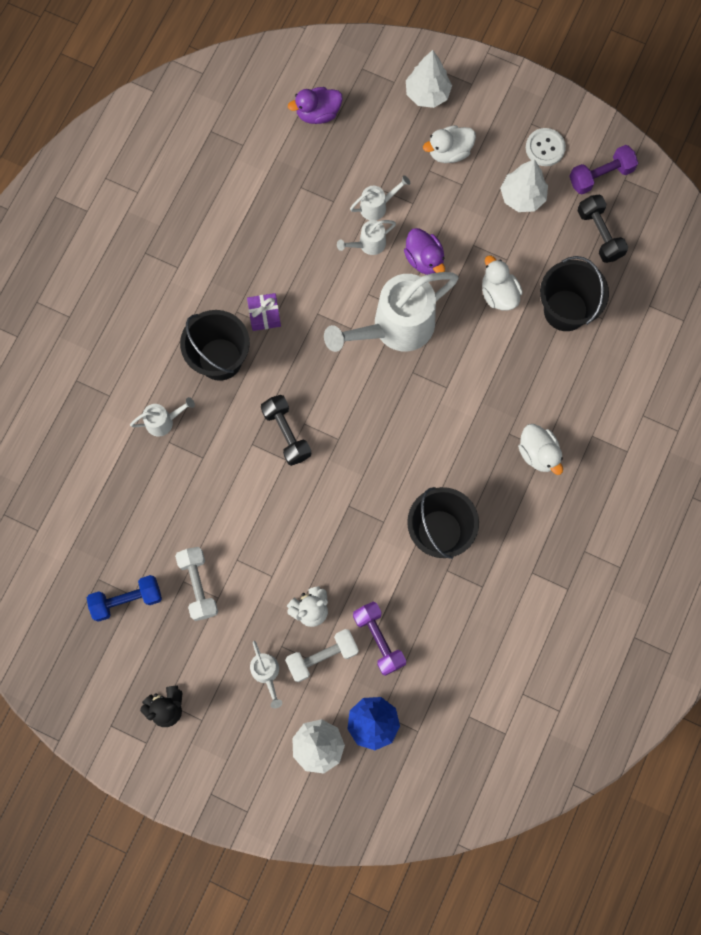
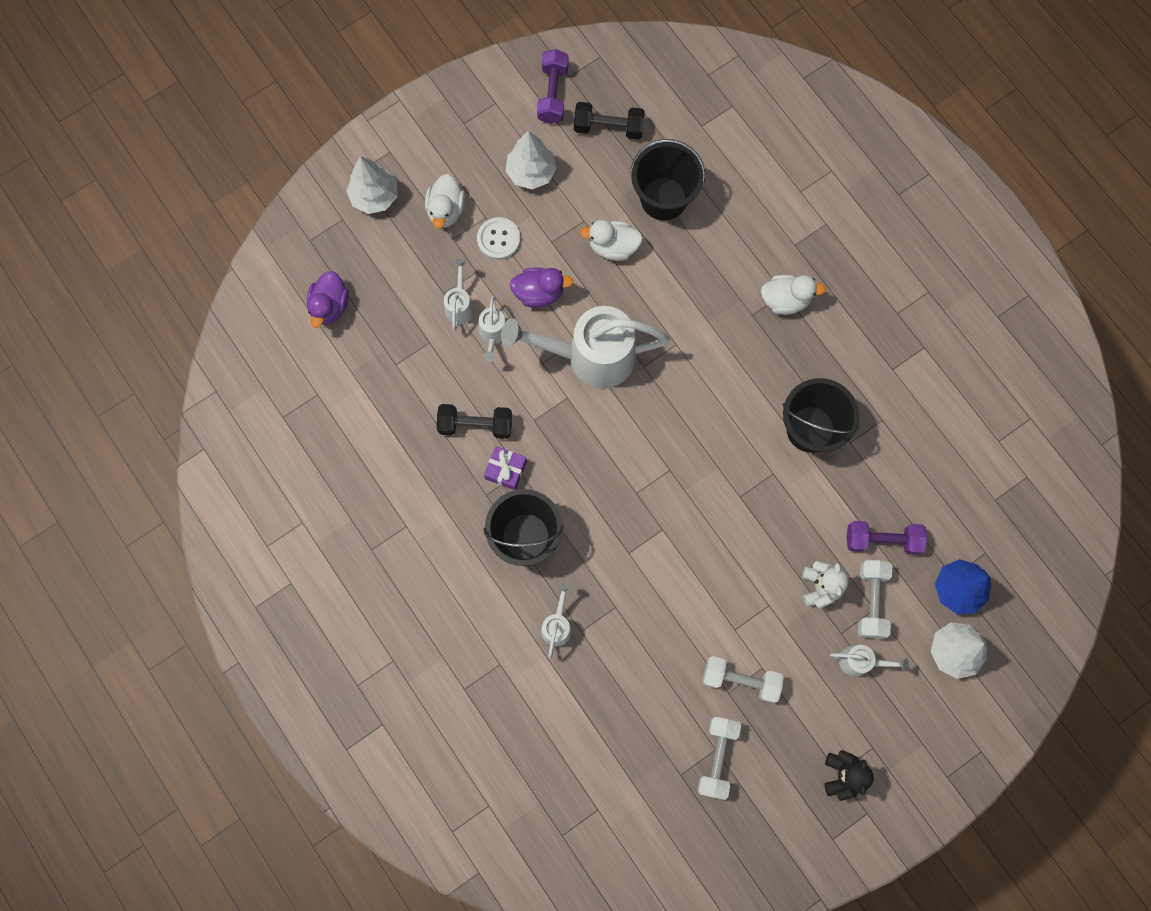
camera: 60 degrees left, 0 degrees up
(127, 600) = (717, 757): blue dumbbell -> white dumbbell
(286, 433) = (637, 514): black dumbbell -> black dumbbell (475, 425)
(395, 327) = (591, 357): white watering can -> white watering can turned 90 degrees clockwise
(545, 148) = (495, 125): white button -> white button (498, 239)

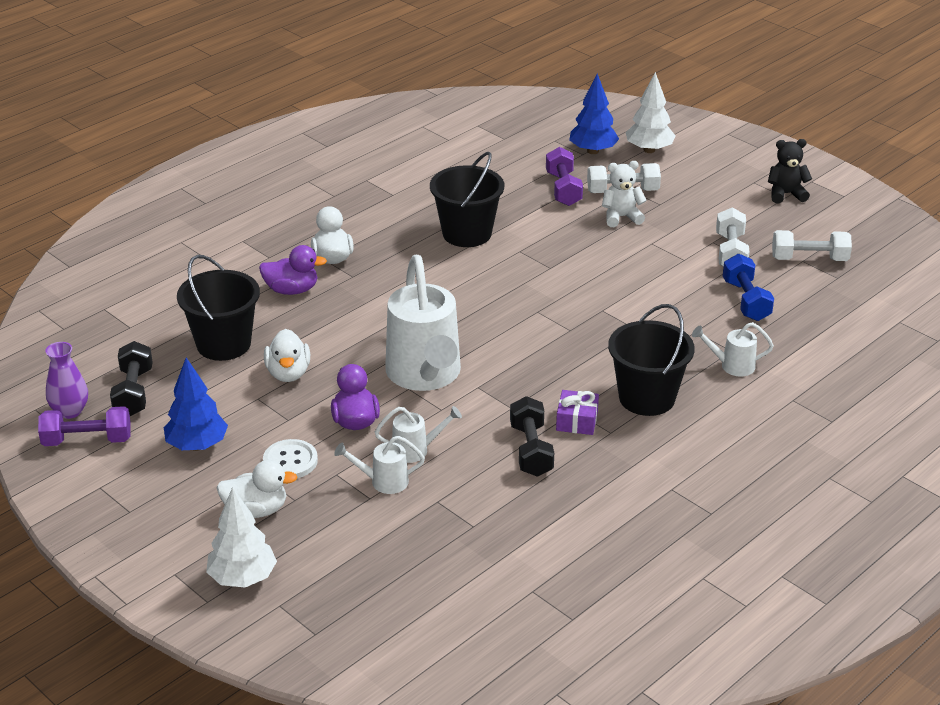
camera: 100 degrees left, 40 degrees down
(330, 306) = (408, 597): purple duck -> purple duck (292, 290)
(531, 172) = (197, 445): white tree -> blue tree
(592, 81) = (70, 411): none -> purple vase
(656, 669) = (746, 300): none -> blue dumbbell
(859, 661) = (681, 193): white watering can -> none

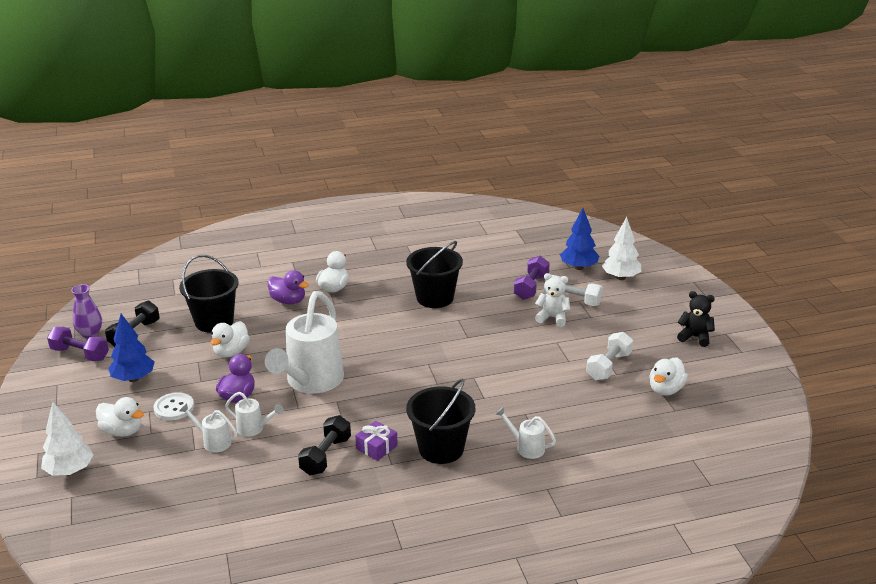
camera: 30 degrees right, 5 degrees down
(746, 300) = (585, 404): blue dumbbell -> none
(809, 259) = (666, 390): white dumbbell -> white duck

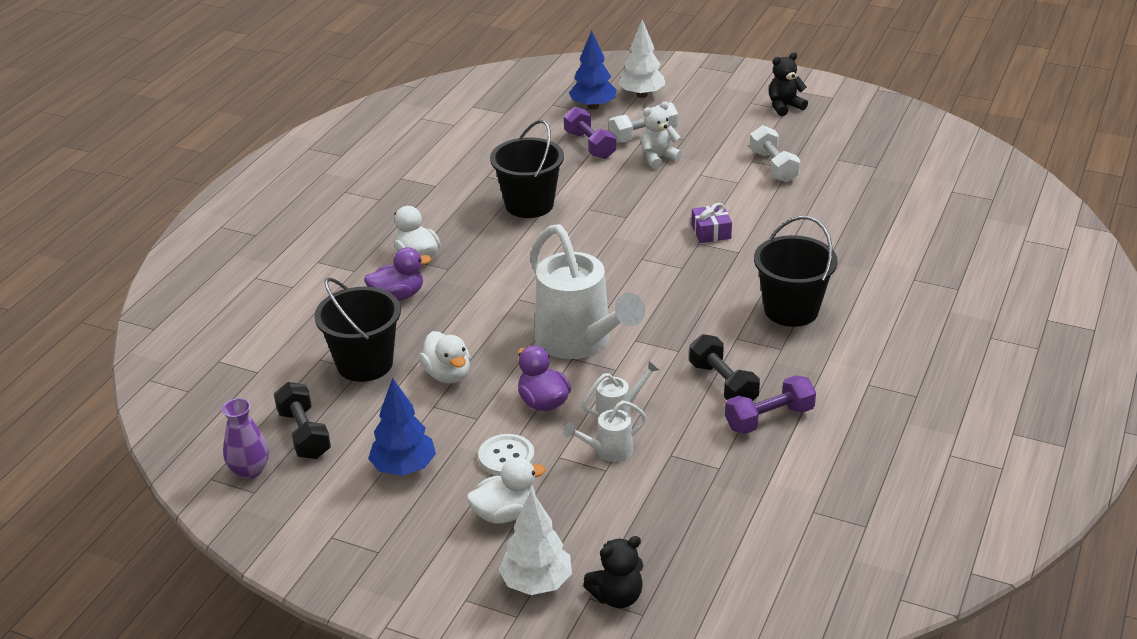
camera: 50 degrees left, 5 degrees up
(79, 506) = (617, 596): none -> black teddy bear
(80, 354) = (287, 494): purple dumbbell -> purple dumbbell (769, 418)
(376, 447) = (745, 347): purple gift -> purple gift (711, 232)
(526, 448) = (843, 263): white watering can -> none
(666, 390) = (842, 156): white duck -> none

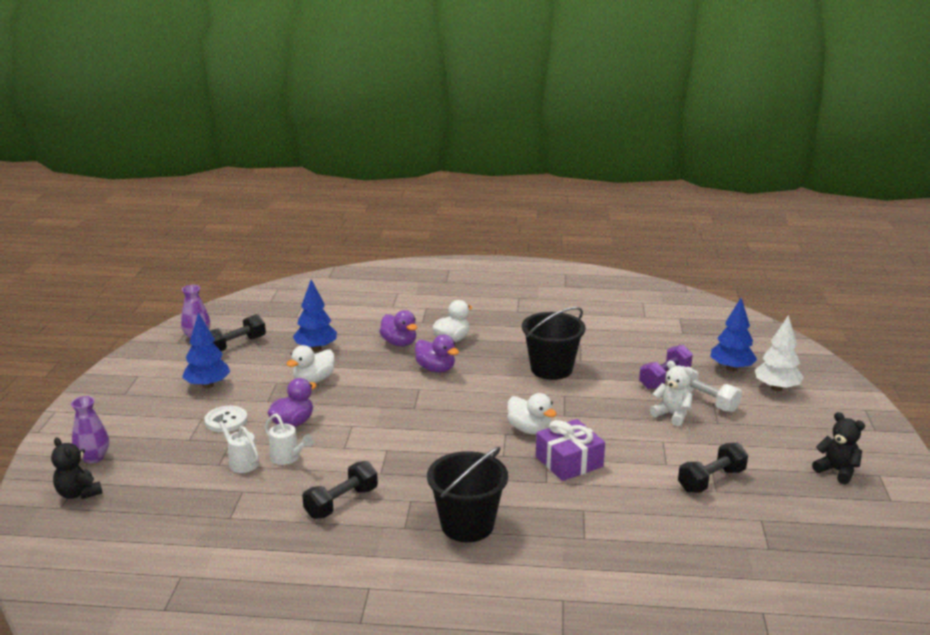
camera: 70 degrees right, 10 degrees down
(365, 364) = (316, 348): black bucket -> blue tree
(480, 279) = (436, 369): none -> purple duck
(505, 513) = (165, 431): white duck -> white duck (529, 429)
(536, 583) = (93, 457): white tree -> purple vase
(579, 342) = (373, 425): white watering can -> none
(711, 232) = (569, 461): purple gift -> purple gift, size x1.54
(769, 418) = (300, 534): purple dumbbell -> none
(773, 166) = (711, 480): white dumbbell -> black dumbbell

